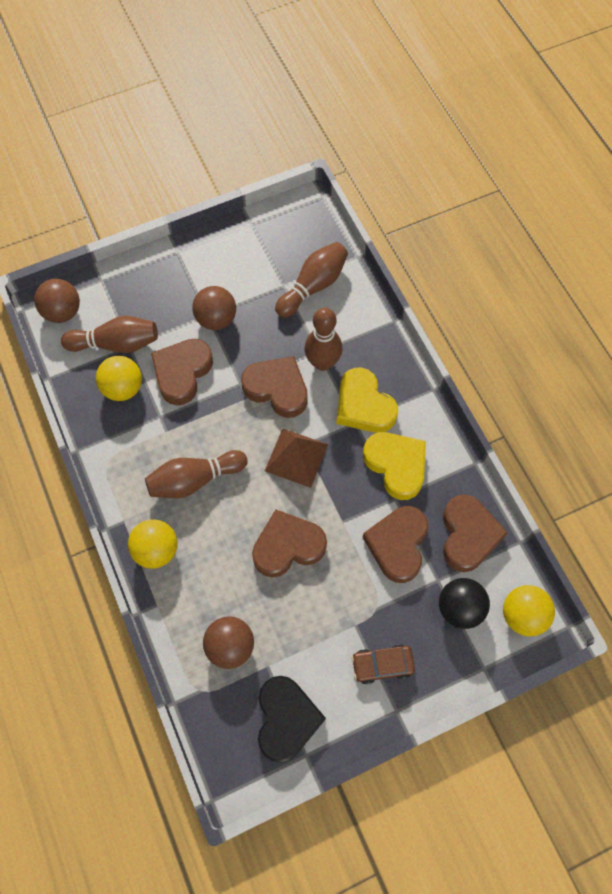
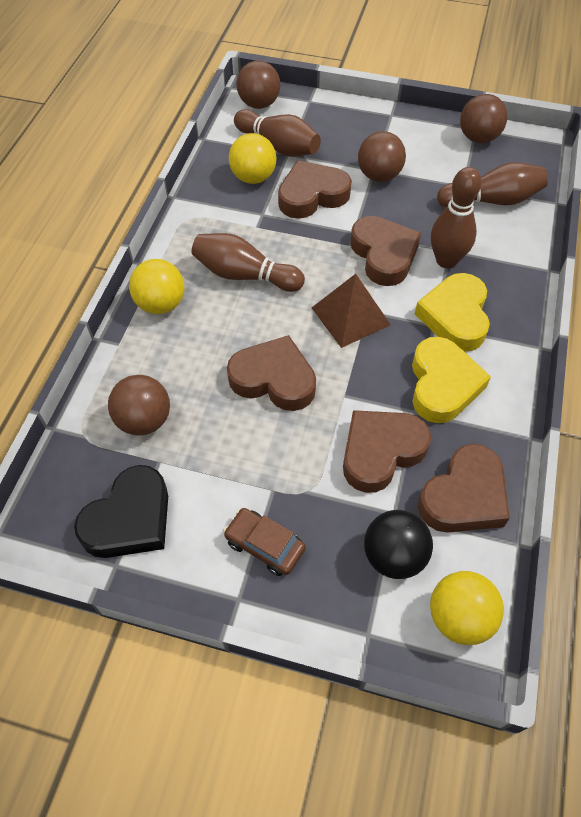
camera: 40 degrees right, 10 degrees down
(260, 232) = (478, 138): none -> brown ball

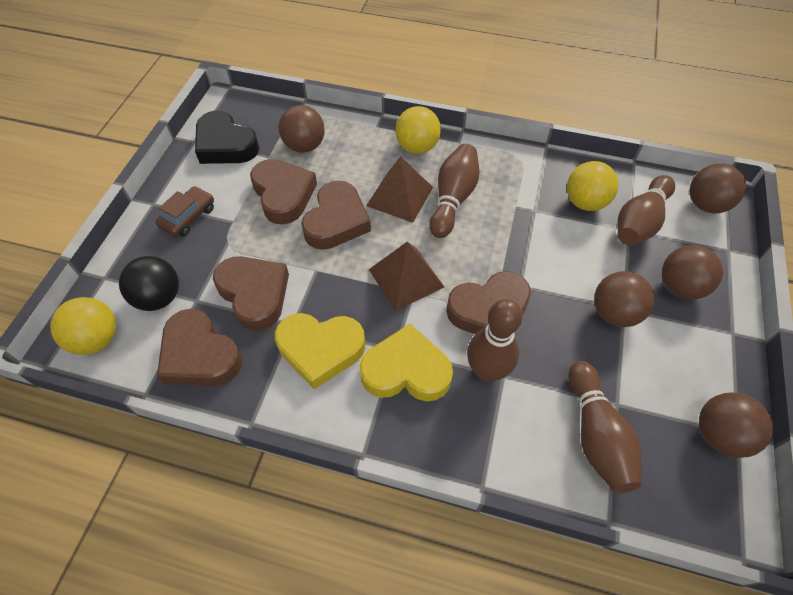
camera: 90 degrees right, 0 degrees up
(238, 321) = (399, 196): none -> brown pyramid
(312, 195) = (568, 250): brown heart -> brown heart (283, 195)
(349, 134) = (679, 287): none -> brown ball

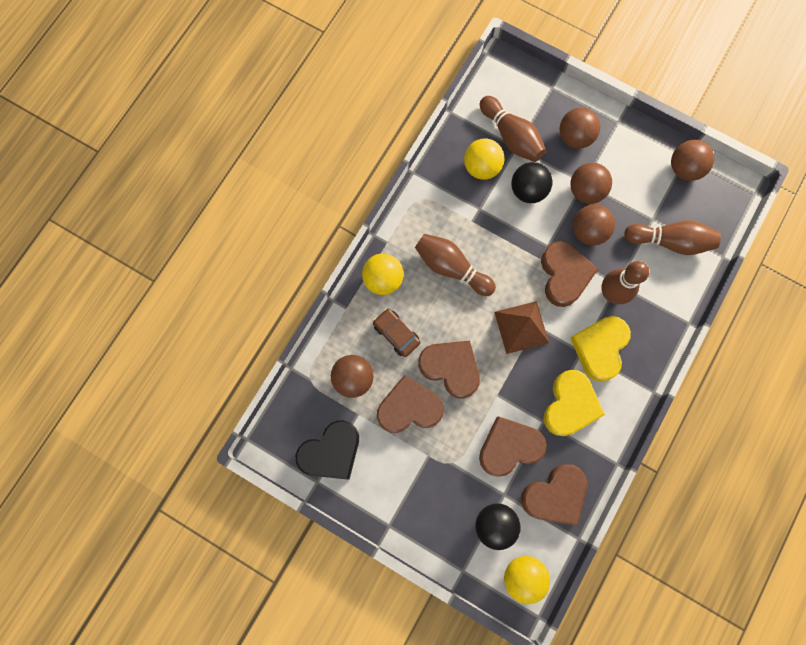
camera: 75 degrees left, 20 degrees up
(188, 217) = (414, 494): brown car -> brown car (396, 334)
(399, 196) = (437, 310): brown pyramid -> none
(581, 251) = (528, 190): none -> black ball
(705, 205) = (507, 81): brown ball -> brown ball (588, 231)

